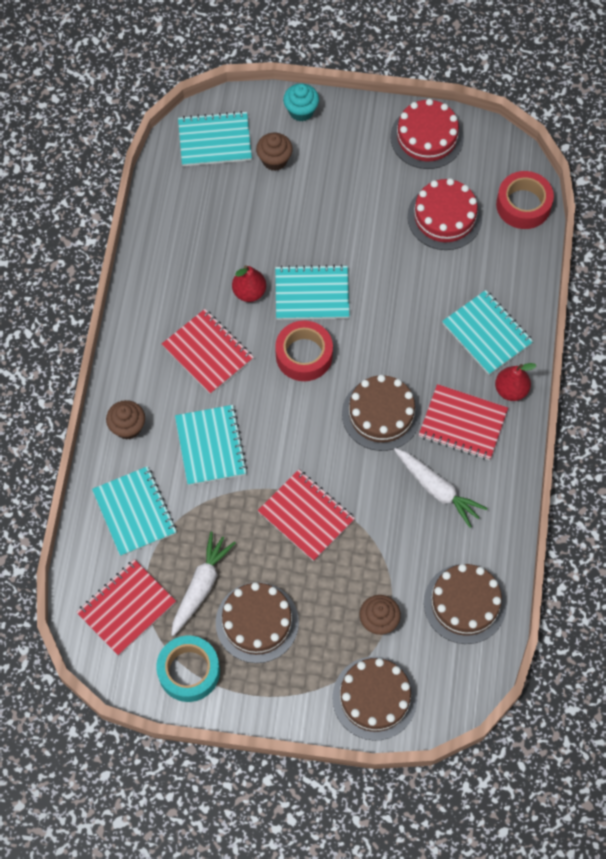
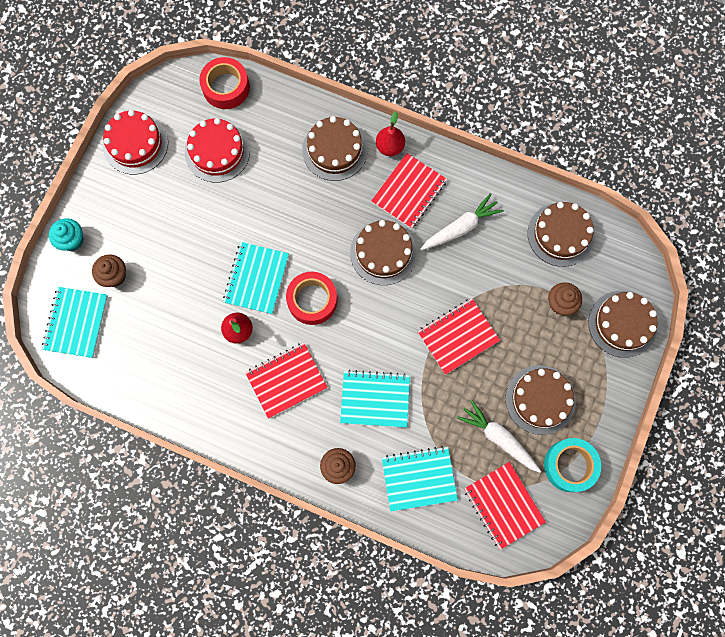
camera: 75 degrees left, 10 degrees up
(487, 333) = (335, 150): turquoise notebook -> brown cake

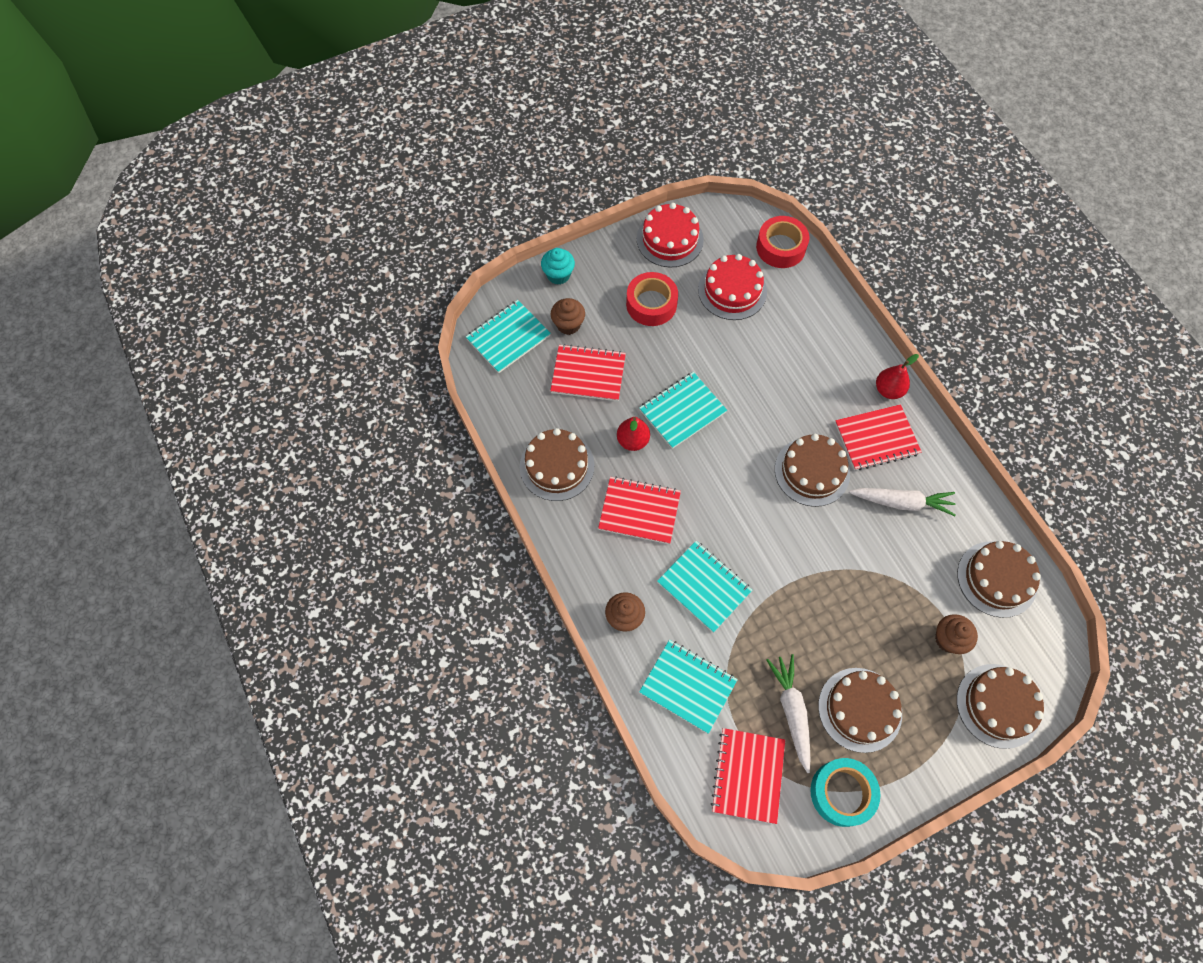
camera: 40 degrees right, 10 degrees down
(312, 300) = (716, 463): red tape -> red tape (651, 304)
(335, 150) = (836, 358): brown cake -> brown cake (557, 466)
(458, 336) = (824, 592): red notebook -> red notebook (588, 374)

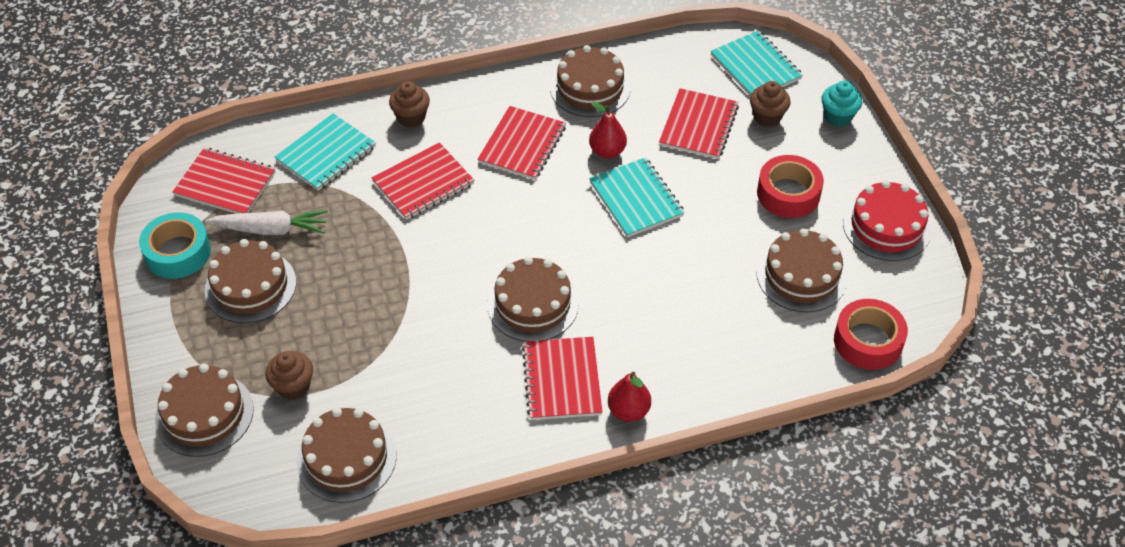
camera: 100 degrees right, 15 degrees down
(704, 587) = (423, 183): turquoise notebook -> red notebook
(732, 290) = (801, 276): red cake -> brown cake
(902, 502) = (470, 385): white carrot -> none

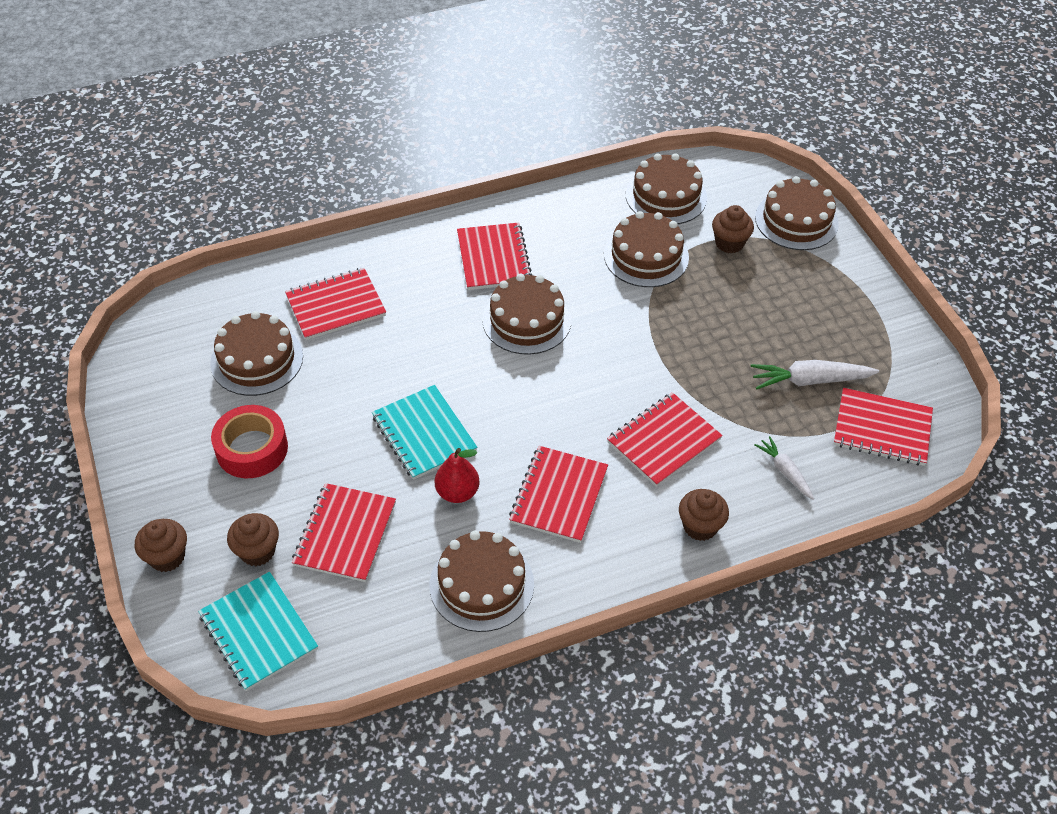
camera: 175 degrees right, 0 degrees up
(178, 252) = (892, 352): turquoise tape -> none
(250, 286) = (805, 324): brown cake -> brown cake (646, 256)
(326, 154) = (784, 471): turquoise notebook -> white carrot
(628, 411) = (434, 238): red pear -> none
(731, 330) = (335, 306): none -> red notebook
(838, 117) = (167, 557): turquoise cupcake -> brown cupcake
(868, 341) = (207, 302): red tape -> none
(886, 226) = (152, 416): red cake -> none

